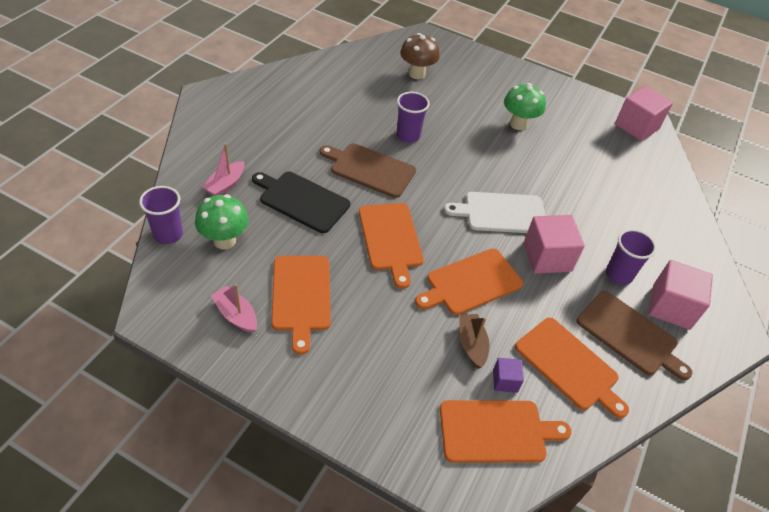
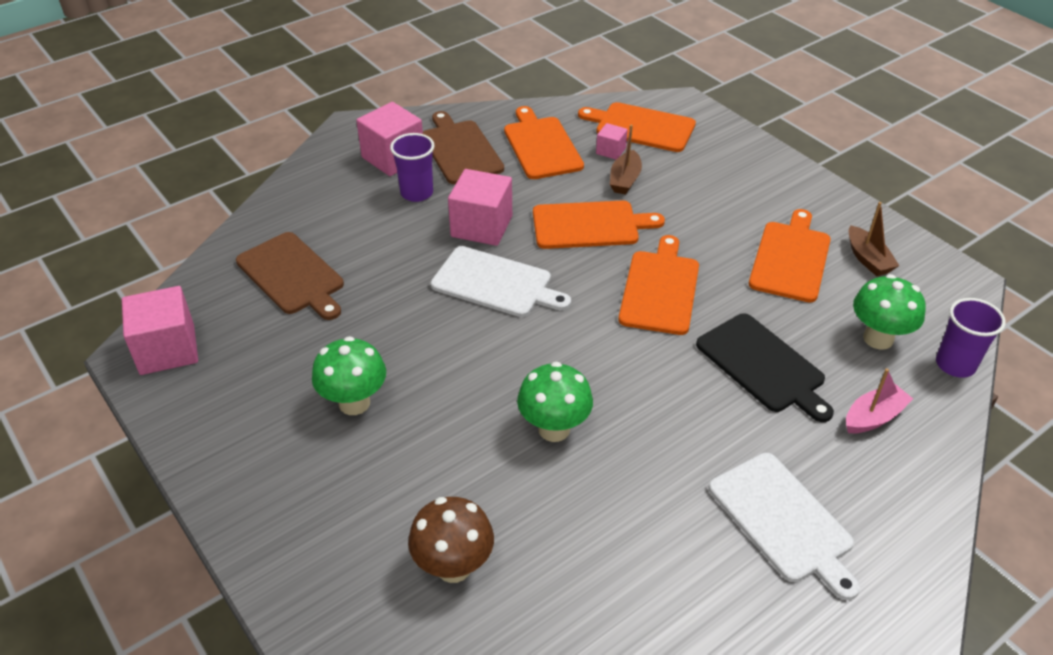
camera: 150 degrees left, 5 degrees down
(236, 315) = (868, 259): pink boat -> brown boat
(271, 121) = (783, 520): none -> white cutting board
(370, 169) = (644, 387): brown cutting board -> brown cutting board (292, 276)
(408, 136) = (554, 429): purple cup -> green mushroom
(505, 381) = (610, 151): purple cube -> pink cube

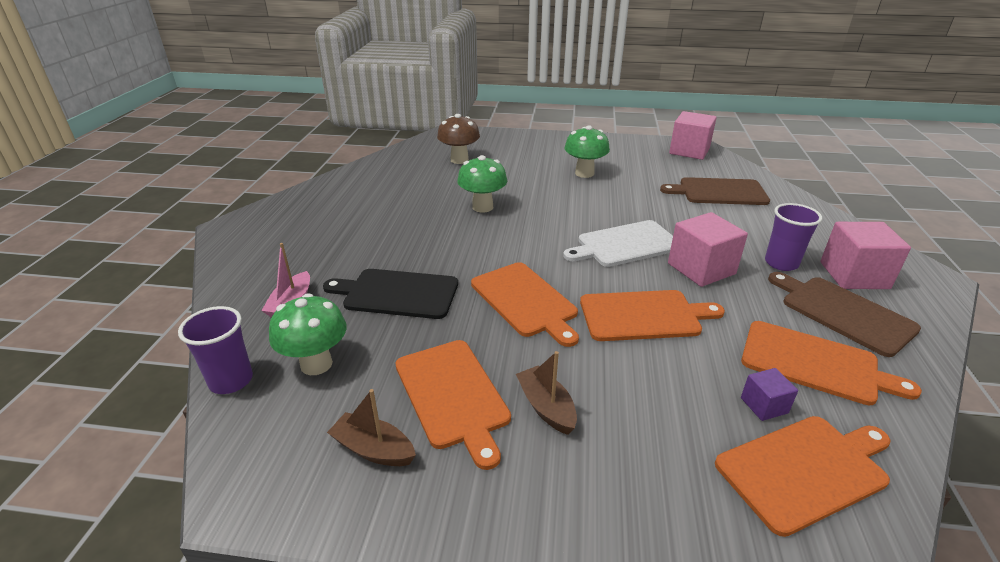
camera: 135 degrees right, 10 degrees down
(460, 150) = (843, 312): brown cutting board -> brown cutting board turned 150 degrees counterclockwise
(590, 225) = (644, 316): orange cutting board -> orange cutting board turned 135 degrees counterclockwise
(610, 151) = (764, 405): pink cube -> purple cube
(625, 180) = (695, 378): brown boat -> brown boat (546, 407)
(783, 520) = (322, 231): white cutting board -> none

